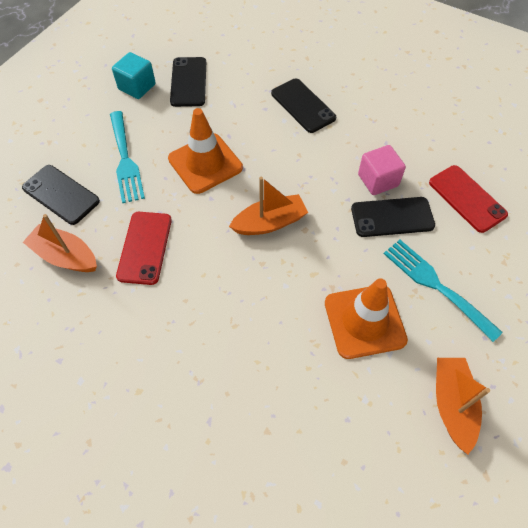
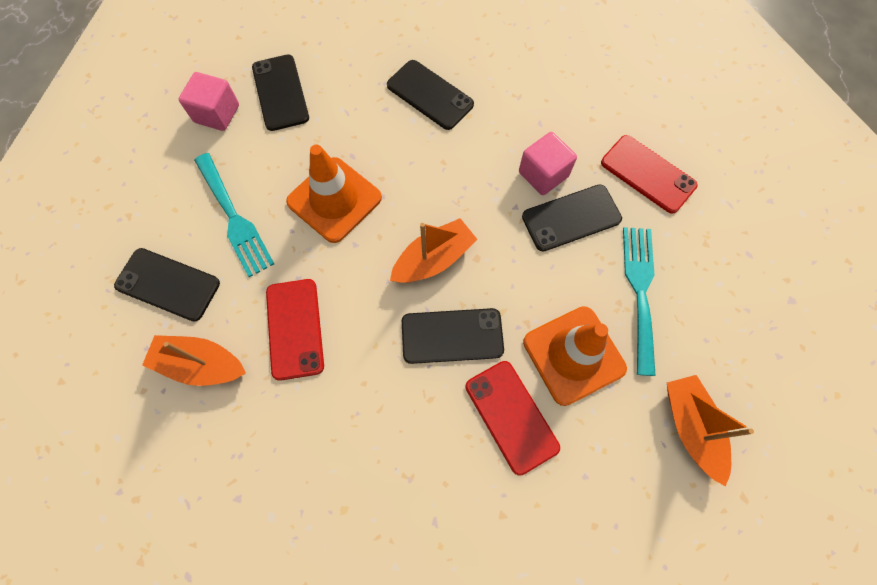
camera: 15 degrees left, 10 degrees up
(137, 87) = (217, 114): turquoise cube -> pink cube
(267, 282) = (452, 336): none -> black phone
(298, 355) = (511, 416): none -> red phone
(435, 285) = (639, 291): turquoise fork -> turquoise fork turned 60 degrees clockwise

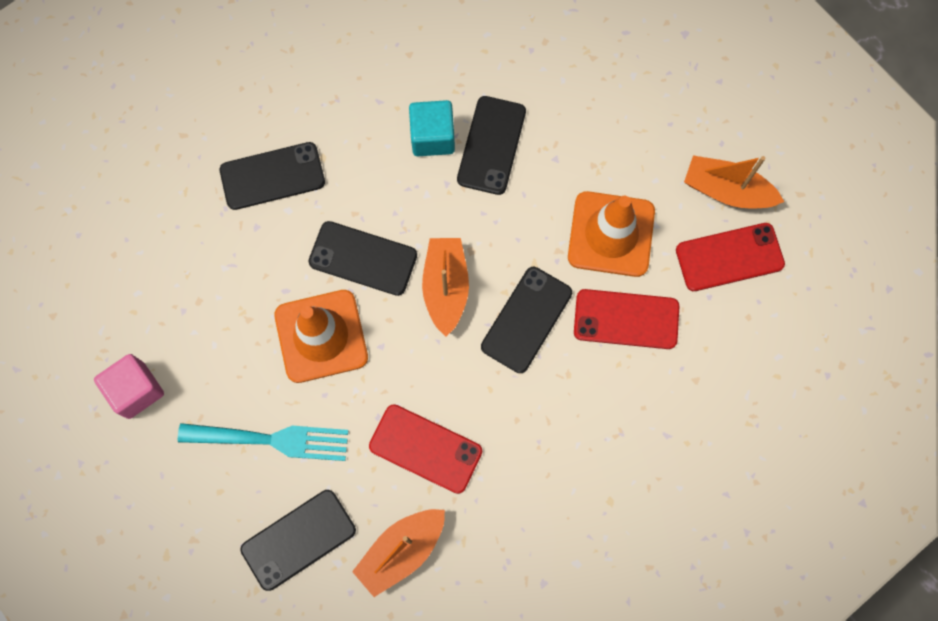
camera: 55 degrees left, 5 degrees up
(280, 93) = (159, 314): black phone -> black phone (363, 258)
(543, 174) = (432, 137): pink cube -> turquoise cube
(639, 291) = (595, 141): turquoise fork -> none
(648, 174) = (497, 51): red phone -> red phone (729, 257)

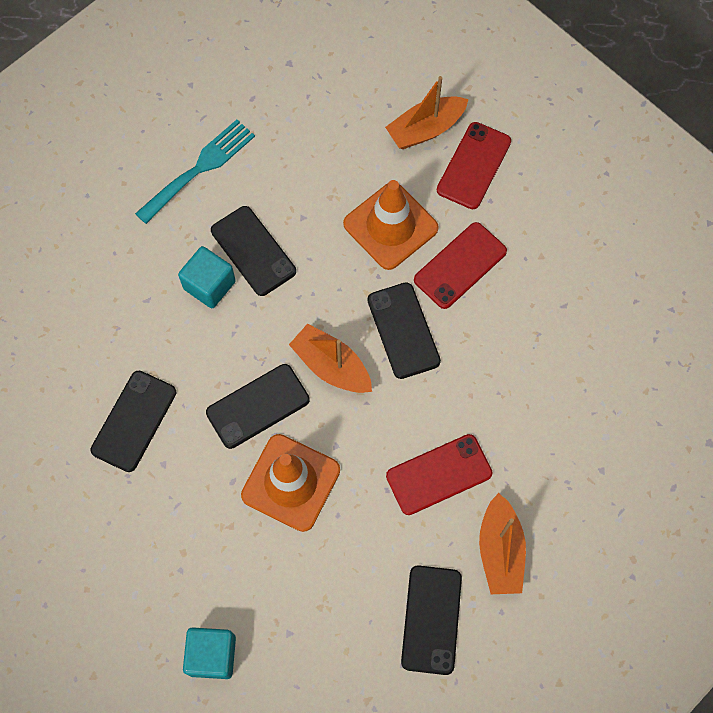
camera: 50 degrees left, 5 degrees down
(136, 390) = (212, 655): pink cube -> turquoise cube
(272, 440) = (339, 580): turquoise fork -> turquoise fork (199, 168)

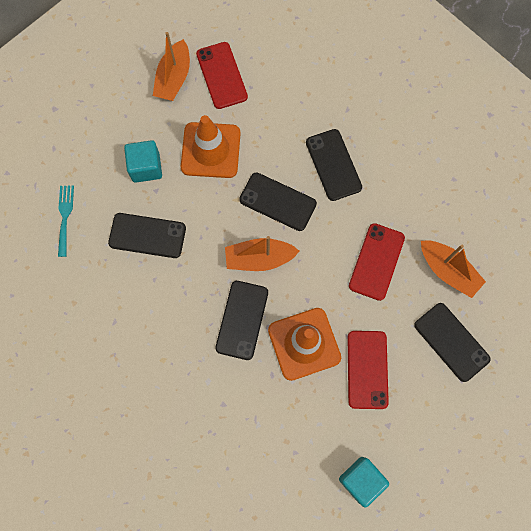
camera: 45 degrees left, 5 degrees up
(134, 421) = (180, 397): black phone -> black phone (333, 165)
(199, 168) = (65, 217): turquoise fork -> turquoise fork, size x0.65
(209, 285) = (142, 278): turquoise cube -> turquoise cube (146, 167)
(460, 265) = (271, 137): red phone -> red phone (367, 369)

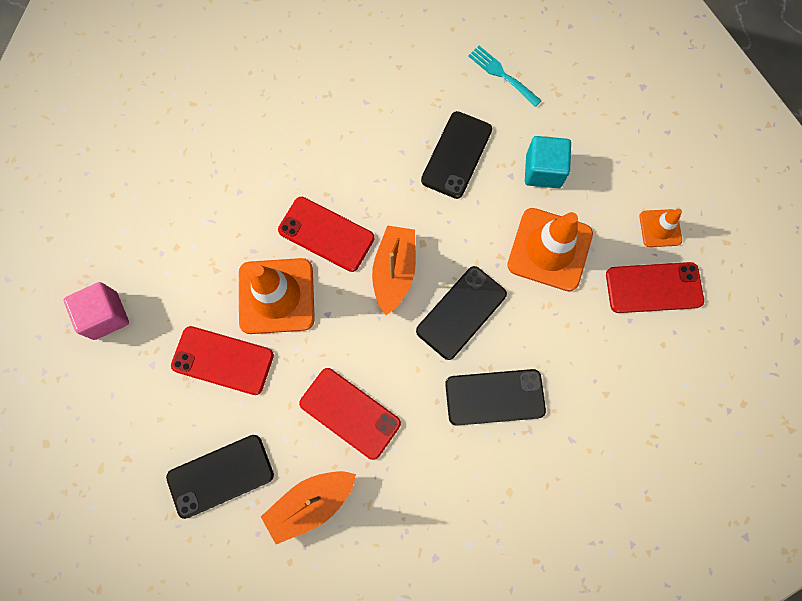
camera: 105 degrees right, 0 degrees up
(65, 217) = (501, 74): turquoise fork -> turquoise fork turned 150 degrees counterclockwise
(174, 78) = (660, 228): orange boat -> orange traffic cone
(242, 320) = (326, 234): black phone -> red phone
(361, 480) = (106, 316): turquoise cube -> pink cube

